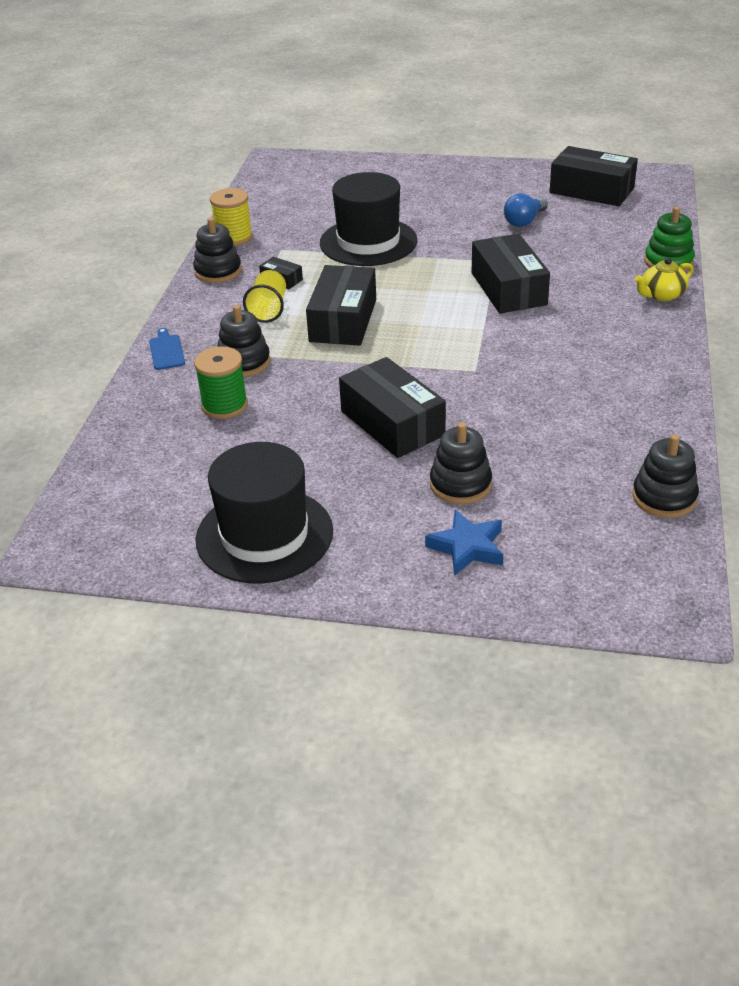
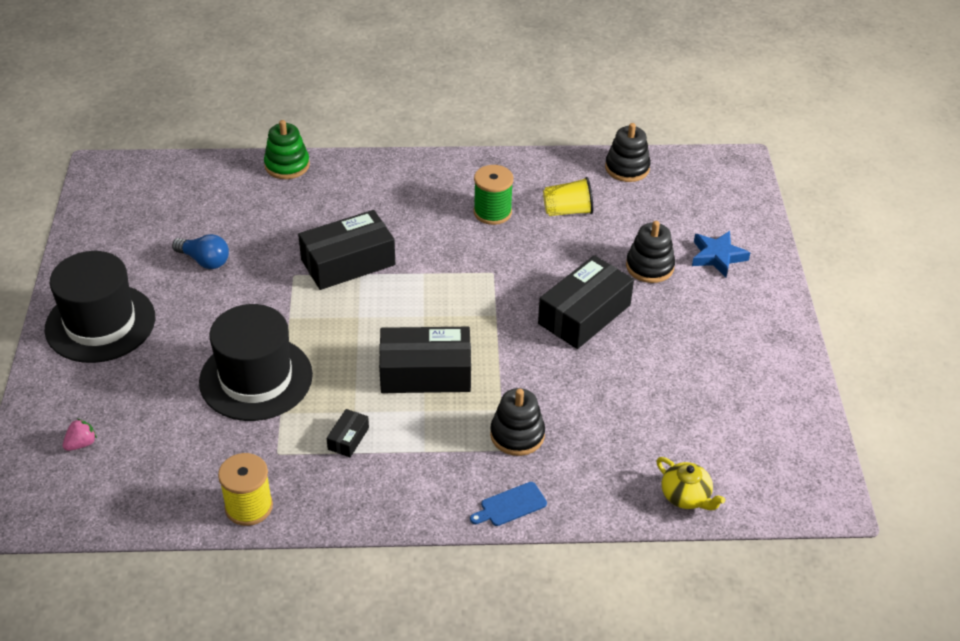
camera: 105 degrees left, 5 degrees up
(218, 271) = (335, 502): black stacking toy -> none
(224, 405) = (592, 433): green spool -> green spool (492, 212)
(264, 535) = (751, 367): black hat -> black hat (100, 323)
(268, 309) = (413, 437): yellow cup -> yellow cup (567, 211)
(328, 178) = (81, 444): none -> pink strawberry
(591, 190) = (133, 216): black box -> none
(661, 295) = (348, 169): yellow teapot -> yellow teapot (686, 496)

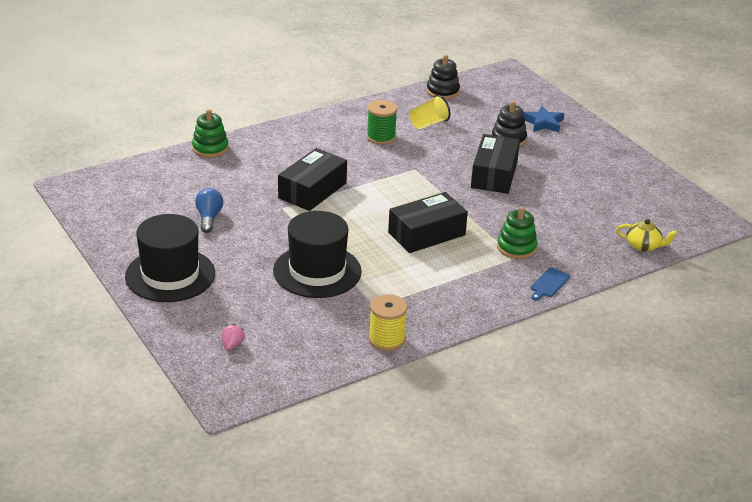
camera: 30 degrees left, 10 degrees down
(204, 261) = (209, 218): blue light bulb -> blue light bulb turned 90 degrees counterclockwise
(348, 438) = (413, 283): black box -> none
(517, 435) = (516, 248): black stacking toy -> green stacking toy

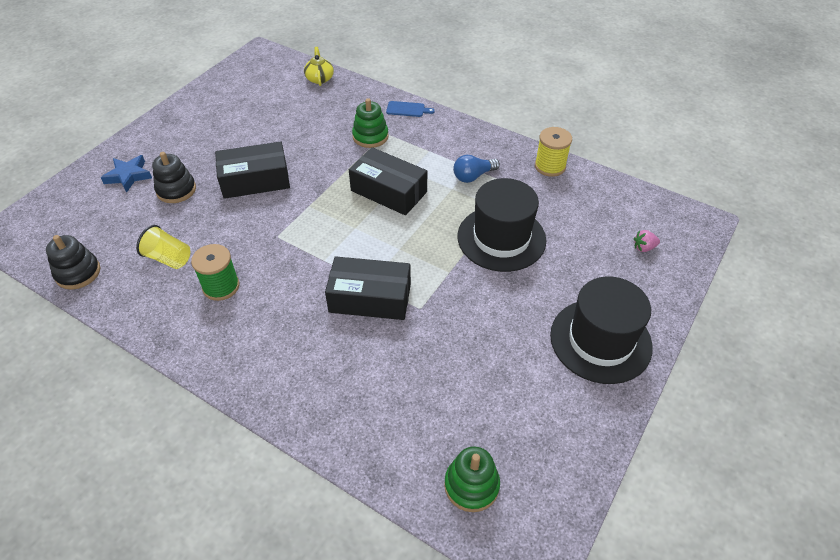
camera: 115 degrees left, 15 degrees up
(209, 218) = (484, 361): blue light bulb -> blue light bulb (473, 176)
(210, 148) = (337, 443): green stacking toy -> green stacking toy (471, 485)

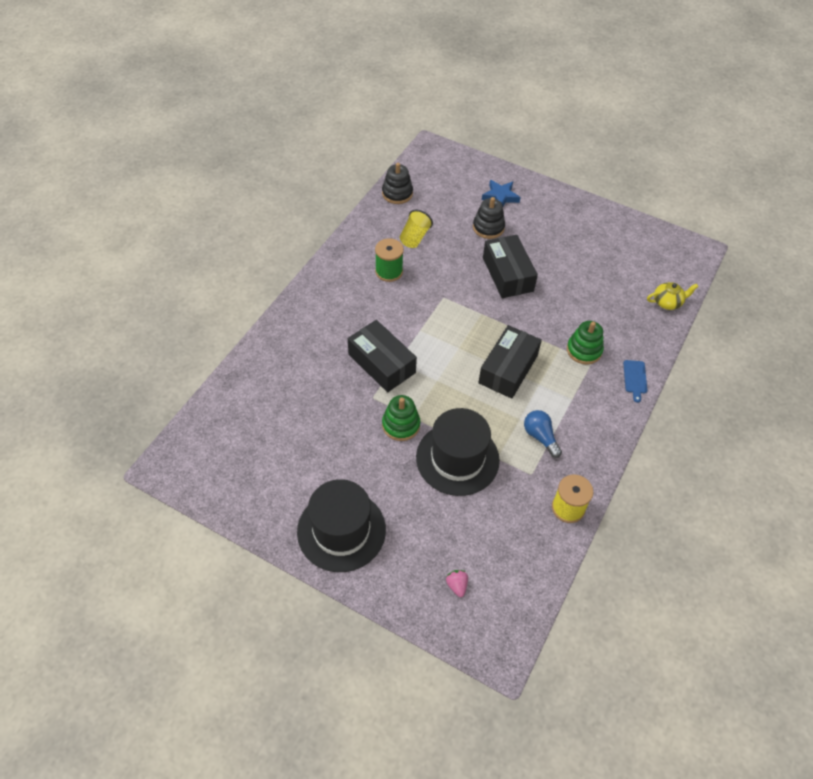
camera: 85 degrees right, 5 degrees up
(370, 298) = (381, 363): black box -> black box turned 45 degrees counterclockwise
(471, 485) = (218, 432): green stacking toy -> green stacking toy (401, 425)

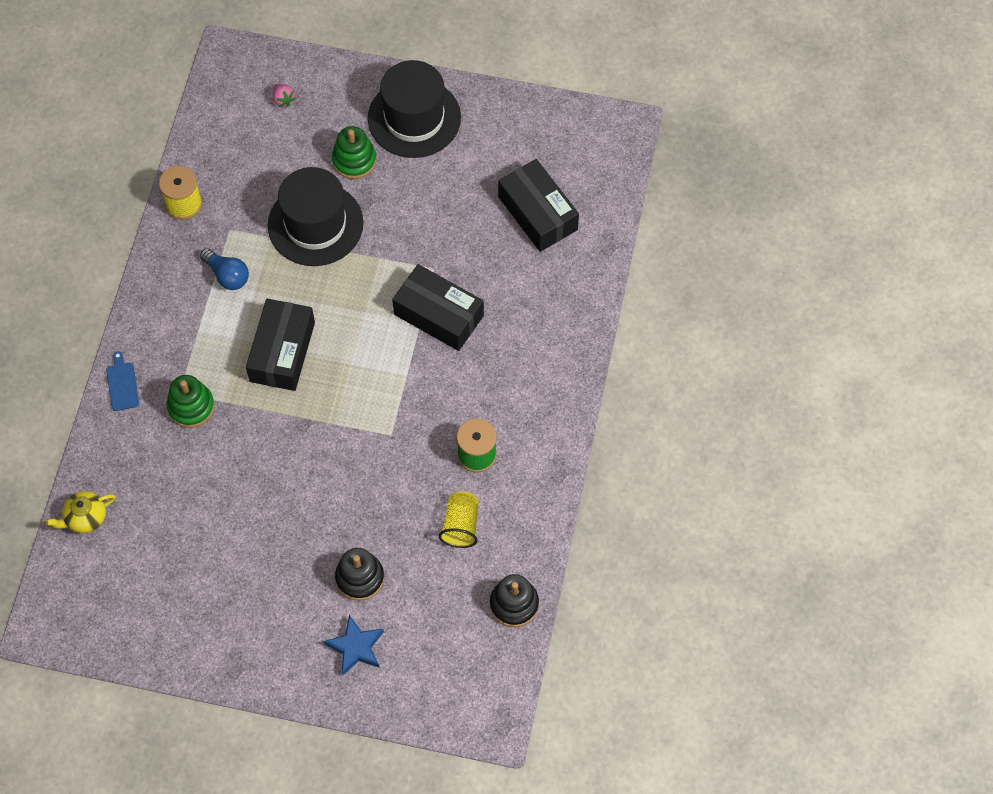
camera: 165 degrees right, 10 degrees up
(401, 425) = (390, 245): green stacking toy -> green stacking toy (354, 160)
(508, 274) = (313, 499): black box -> black box (537, 213)

